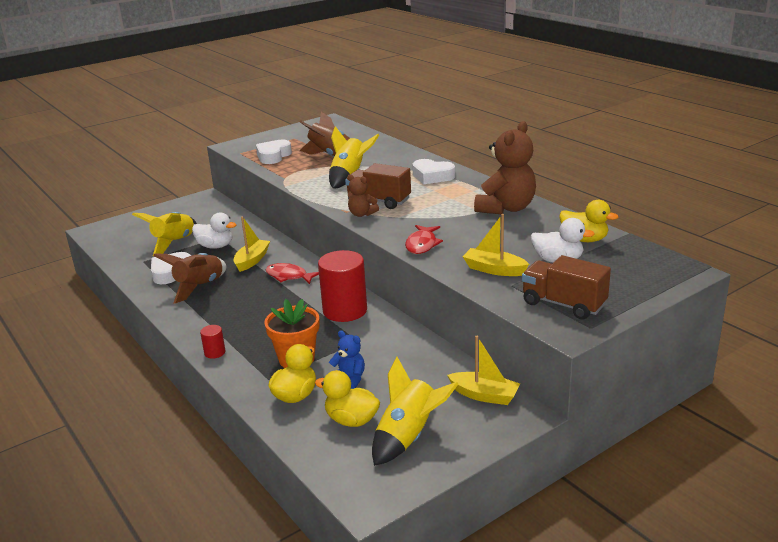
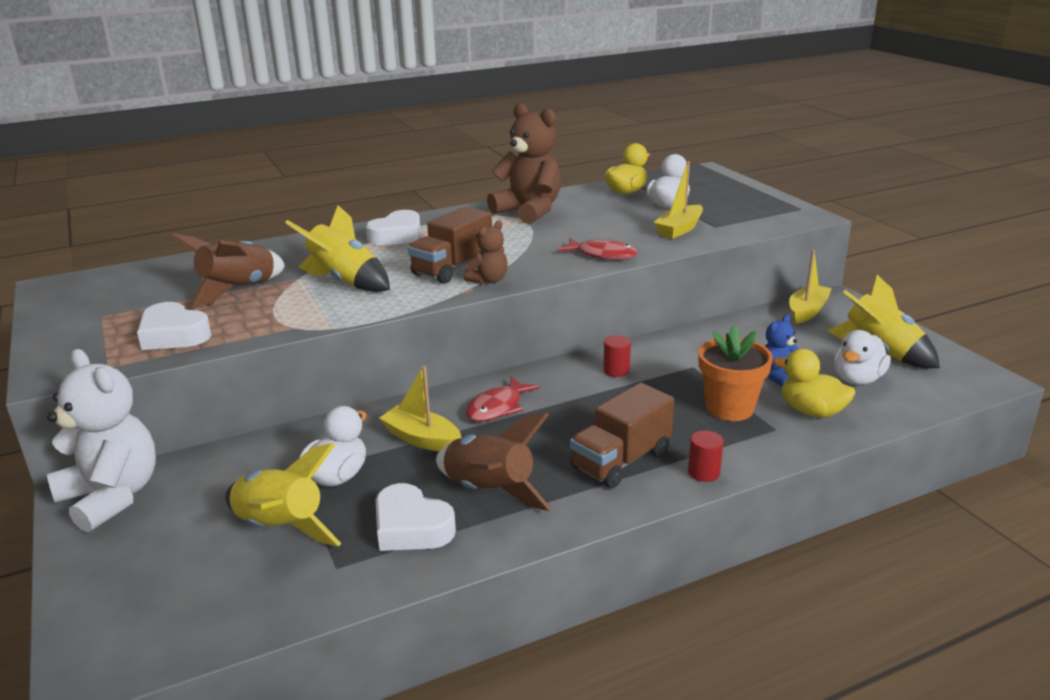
camera: 80 degrees left, 0 degrees up
(202, 203) = (112, 497): none -> white teddy bear
(345, 310) = (616, 370): red cylinder -> red cylinder, size x0.44
(351, 420) = (857, 379): yellow duck -> white duck
(563, 304) = (758, 212): brown truck -> brown truck (621, 461)

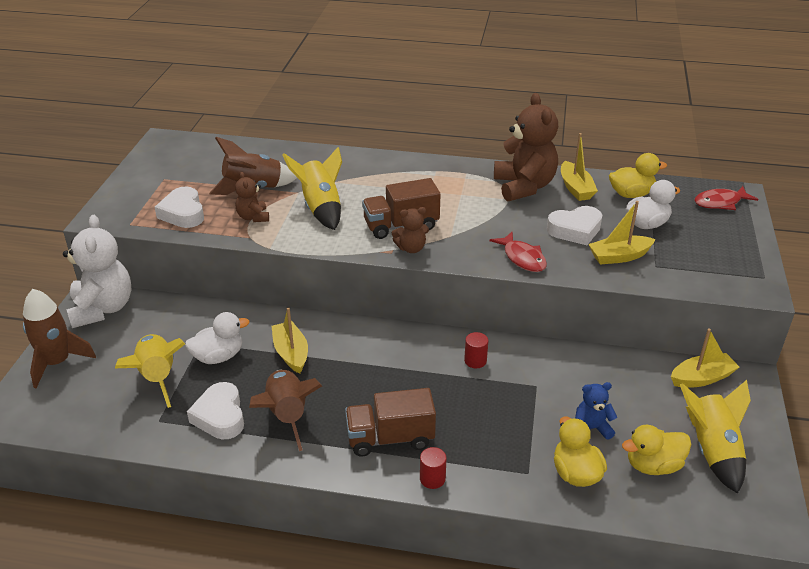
camera: 35 degrees right, 10 degrees up
(107, 577) = (57, 362): none -> brown rocket
(273, 311) = (253, 217): none -> brown teddy bear
(397, 235) = (401, 175): white heart -> white heart (575, 230)
(497, 407) = (361, 352): red fish -> red fish (720, 203)
(575, 200) = (576, 188): none -> yellow boat
(729, 408) = (517, 437): orange flower pot -> none
(857, 379) = (653, 465): white duck -> yellow duck

